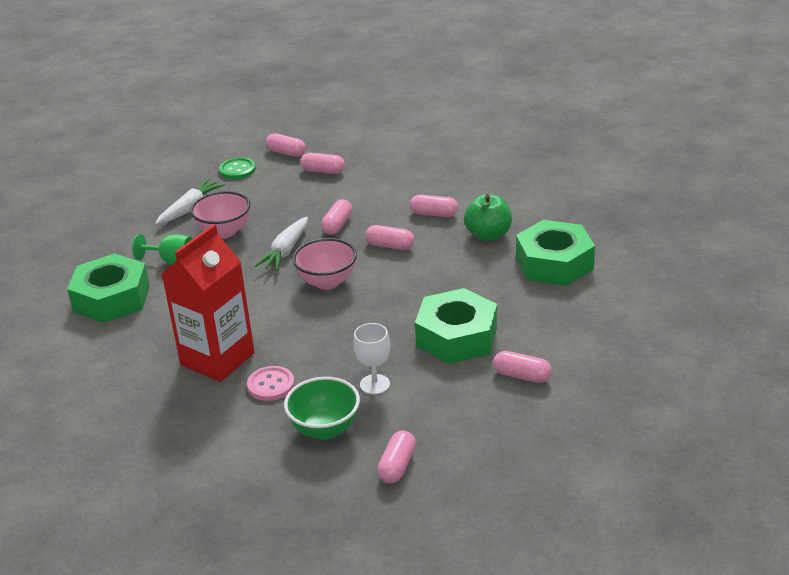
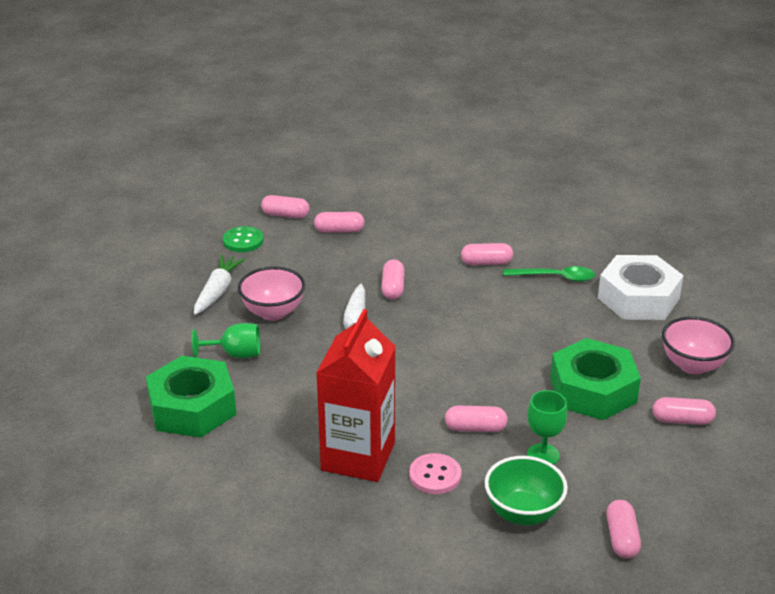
camera: 20 degrees left, 0 degrees up
(327, 282) = (422, 352): pink bowl -> pink bowl (693, 365)
(375, 384) = (543, 455): white goblet -> green goblet
(390, 246) = (463, 303): pink capsule -> pink capsule (475, 428)
(488, 235) = (555, 277): green apple -> green spoon
(554, 263) = (638, 298): green nut -> white nut

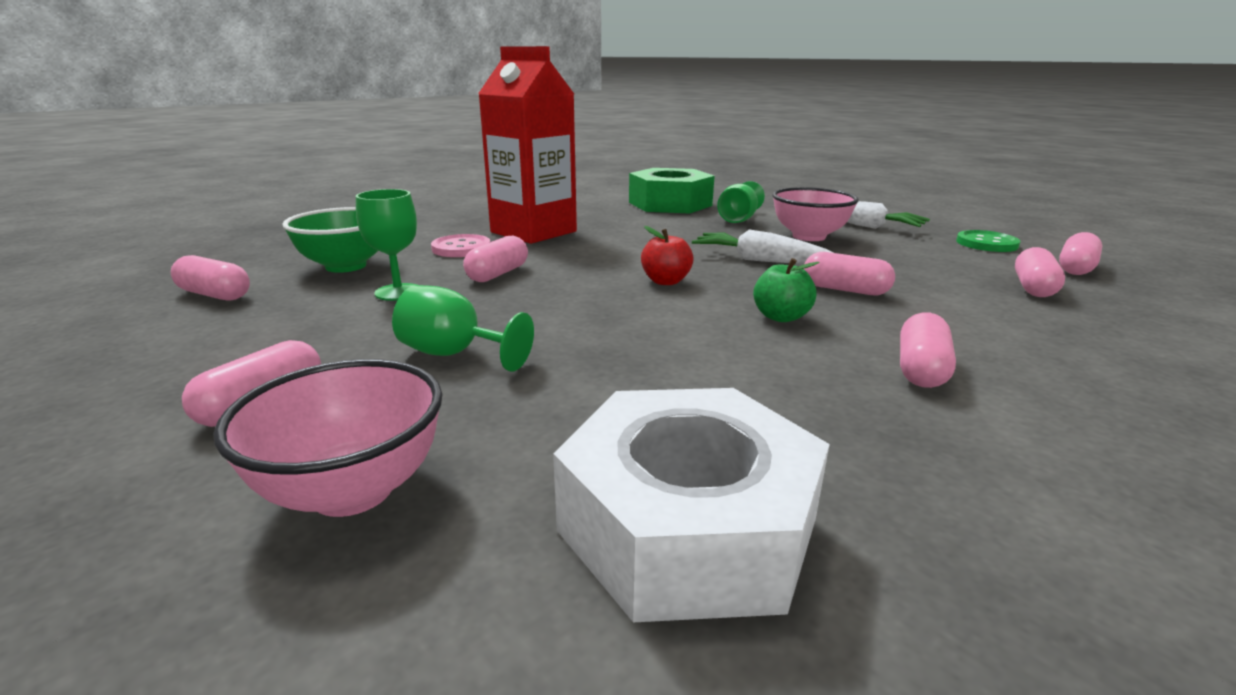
camera: 115 degrees right, 10 degrees down
(431, 353) = (666, 281): none -> red apple
(456, 303) = (781, 317): none -> green apple
(555, 277) = (842, 427): green spoon -> none
(593, 390) = (454, 354): green nut -> green goblet

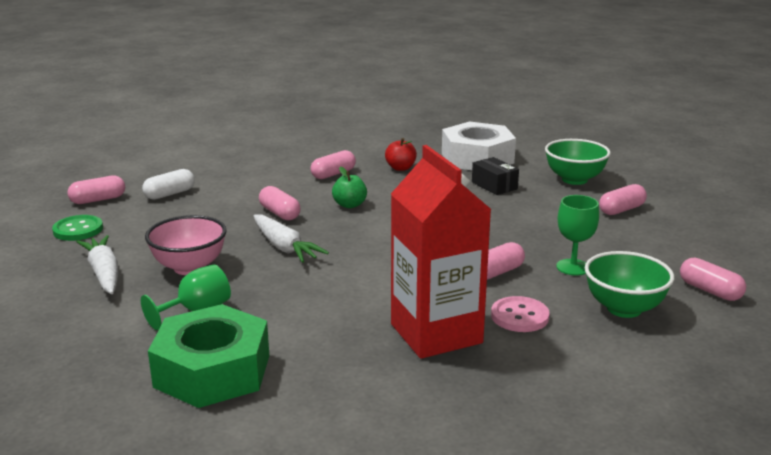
camera: 155 degrees left, 0 degrees up
(353, 490) = (574, 179): pink bowl -> green bowl
(454, 354) = (537, 216): green goblet -> none
(570, 414) = (494, 185): none -> black box
(666, 281) = (381, 241): red apple -> red apple (400, 168)
(1033, 288) = (170, 194): pink capsule -> white capsule

